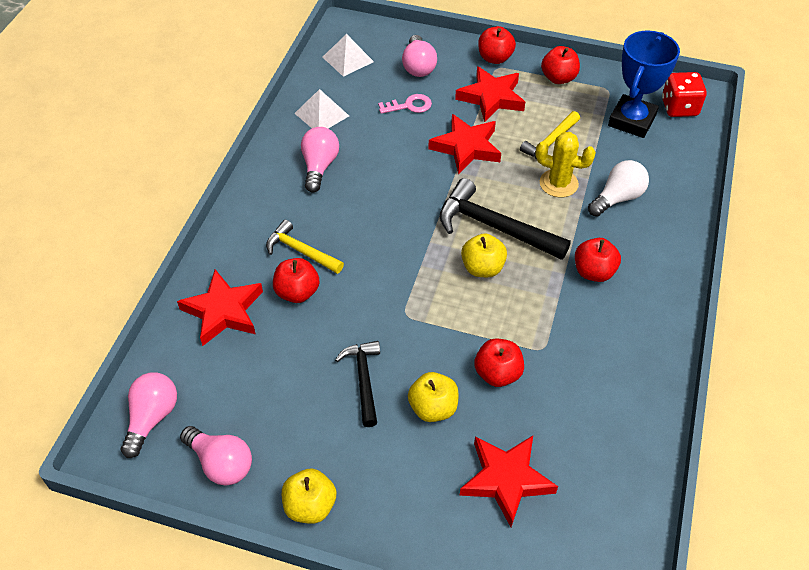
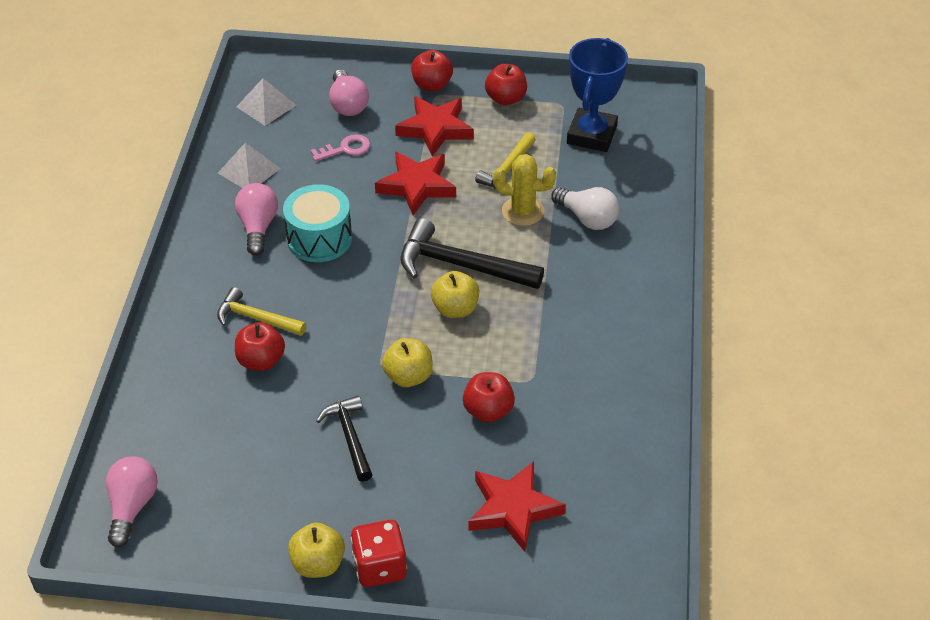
camera: 10 degrees left, 5 degrees down
(221, 463) = (216, 539): pink light bulb -> none
(223, 311) = (184, 391): red star -> none
(371, 184) = (319, 238): none -> turquoise drum
(433, 408) = (427, 453): yellow apple -> yellow apple (408, 376)
(593, 272) = (572, 297): red apple -> none
(617, 198) = (587, 218): white light bulb -> white light bulb turned 90 degrees clockwise
(679, 108) = (640, 115): red dice -> red dice (380, 567)

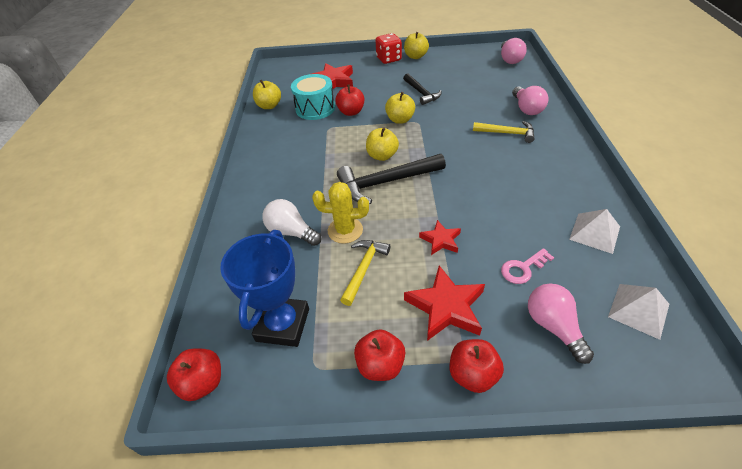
camera: 175 degrees right, 0 degrees up
(258, 227) = (549, 187): pink light bulb -> pink light bulb (526, 109)
(261, 361) = (489, 115): red apple -> red apple (203, 382)
(319, 238) = (497, 186): turquoise drum -> turquoise drum (315, 108)
(417, 186) = (440, 240): red star -> red star, size x0.58
(460, 265) = (385, 182): black hammer -> black hammer turned 150 degrees clockwise
(640, 457) = (269, 106): none -> yellow apple

